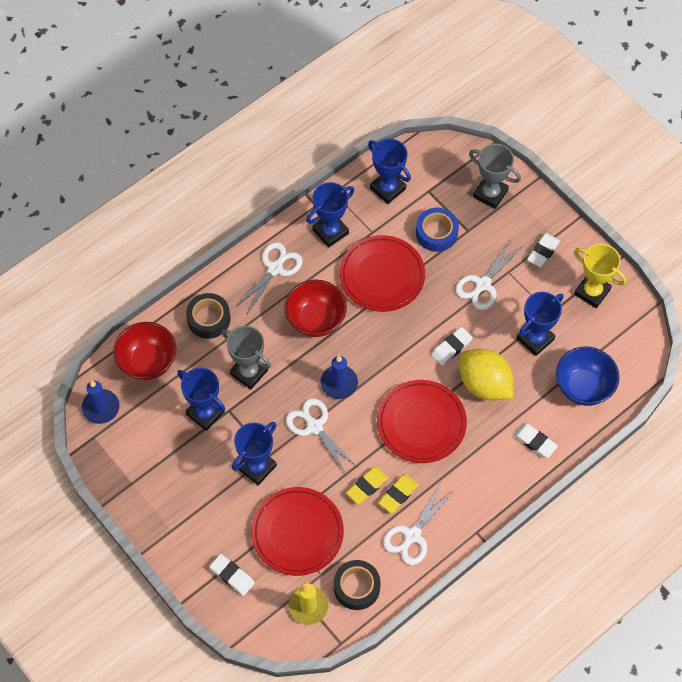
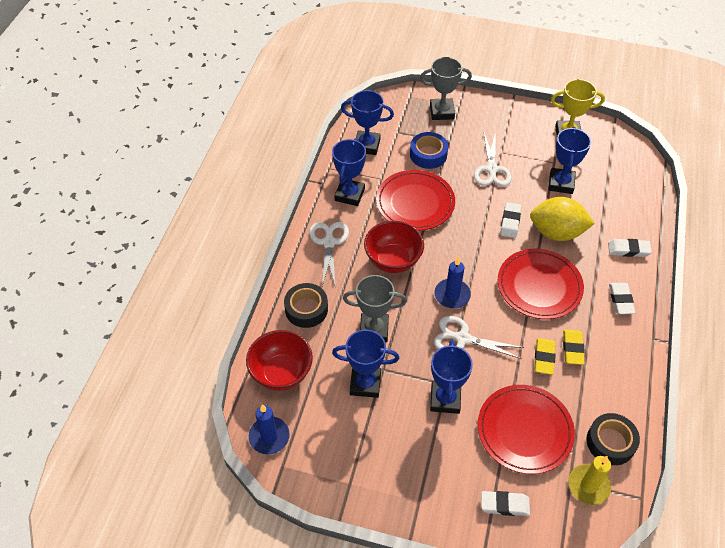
camera: 35 degrees left, 10 degrees down
(412, 535) = (612, 372): white scissors -> none
(543, 252) = (512, 128): white eraser -> white eraser (621, 300)
(583, 387) = (623, 195): blue bowl -> none

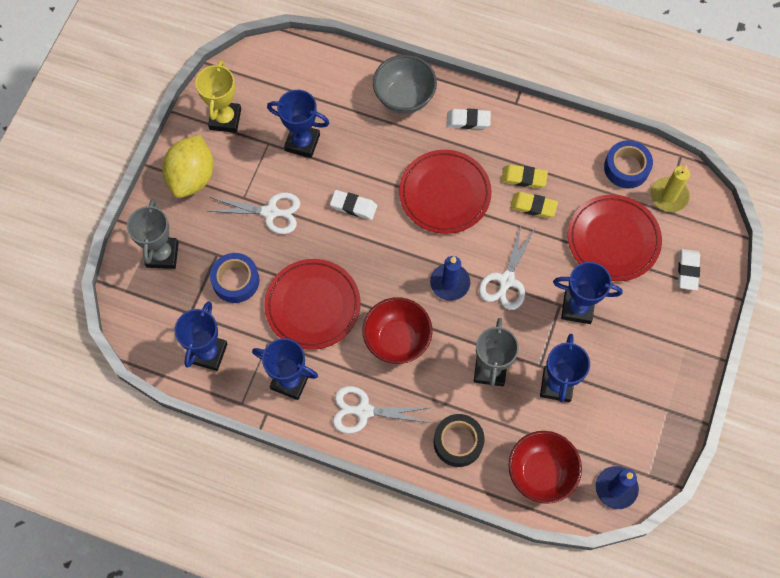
camera: 85 degrees left, 15 degrees up
(557, 232) = (373, 162): yellow lemon -> yellow lemon (192, 177)
(610, 442) = (626, 168): black tape -> blue tape
(628, 250) = (404, 98): white eraser -> grey bowl

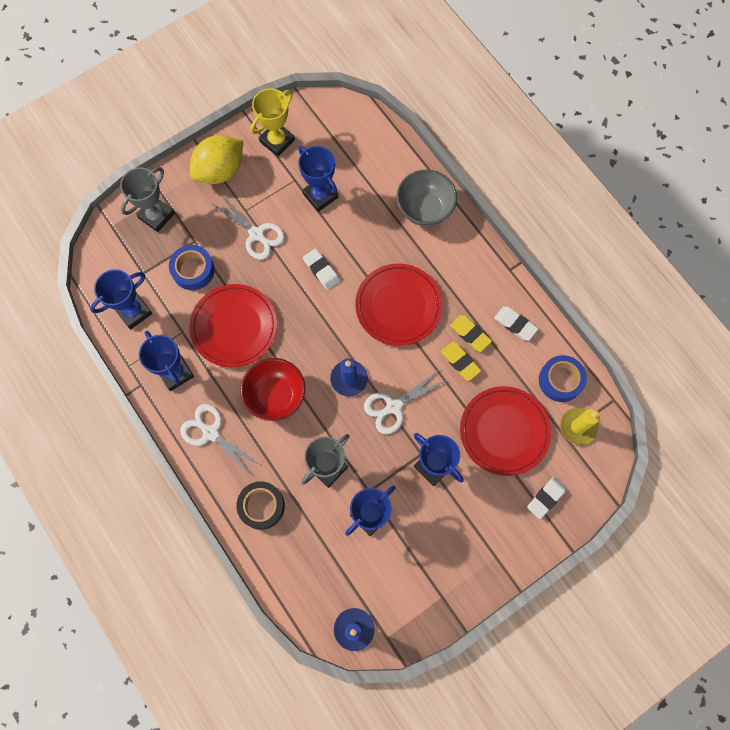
camera: 35 degrees right, 5 degrees up
(468, 120) = (461, 259): white eraser -> white eraser (515, 324)
(540, 473) = (305, 575): red bowl -> none

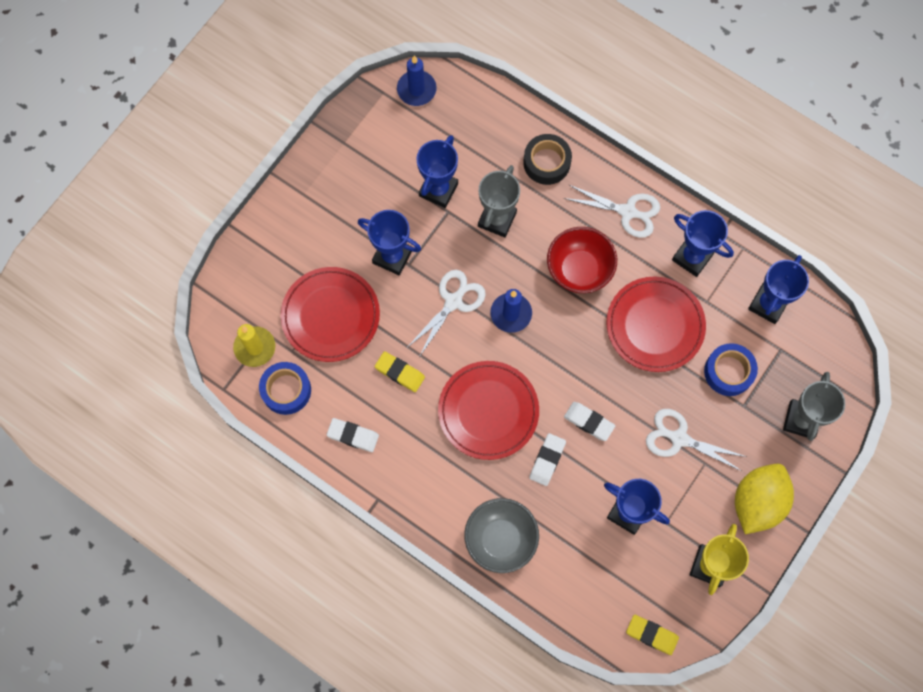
camera: 160 degrees right, 0 degrees up
(470, 334) = (399, 407): yellow eraser -> yellow eraser (651, 635)
(546, 498) = (269, 265): white eraser -> white eraser (547, 460)

